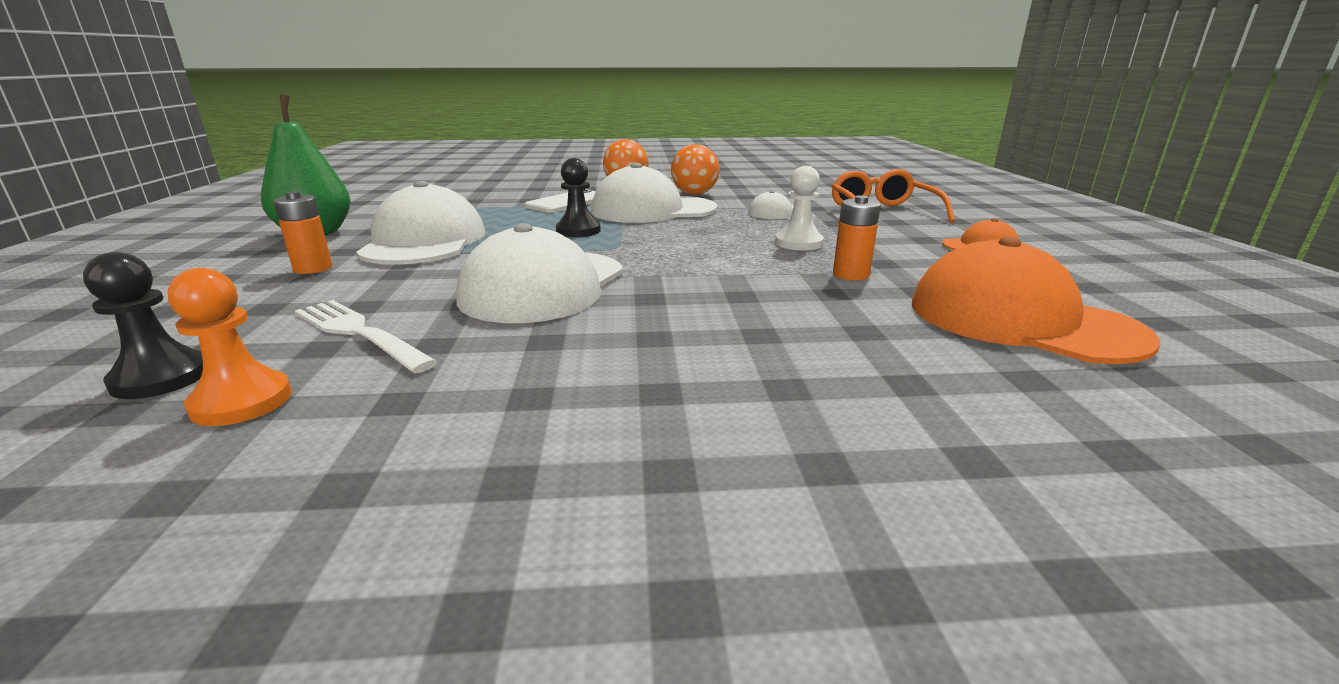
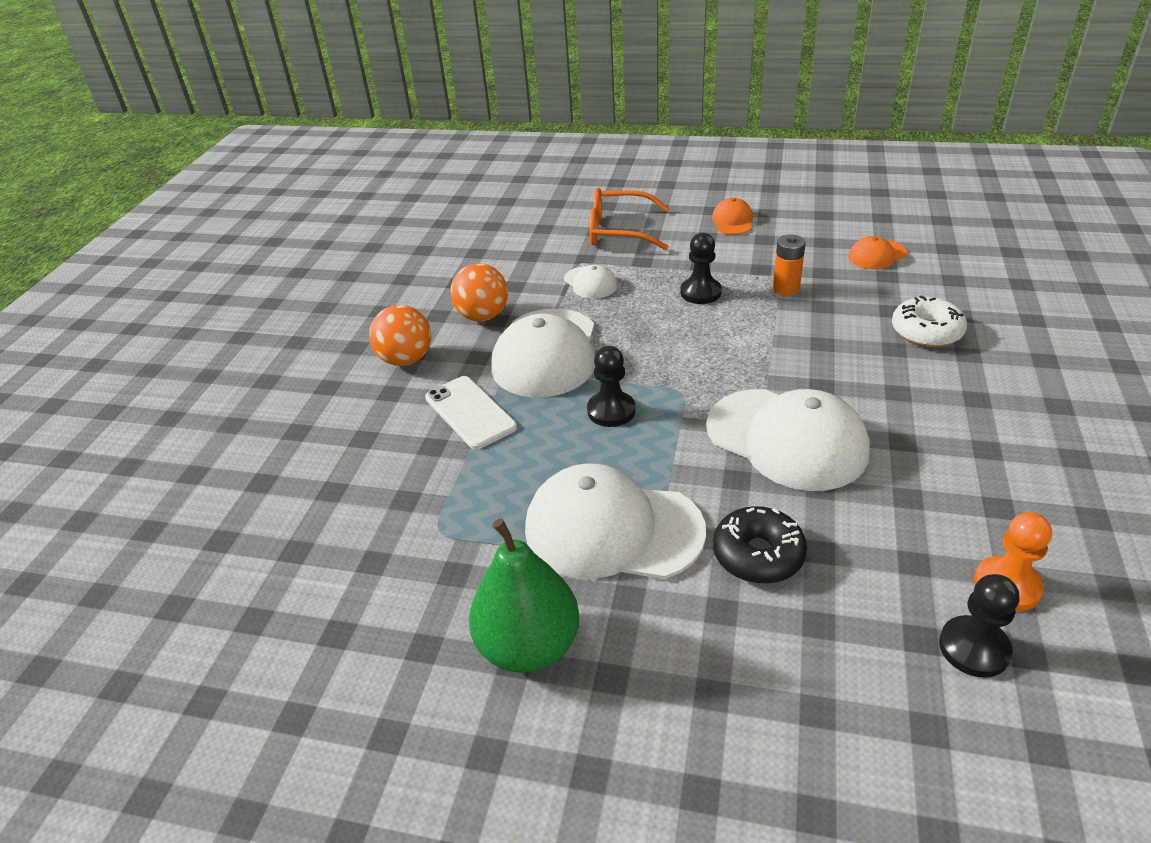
camera: 70 degrees left, 15 degrees up
(313, 268) = (696, 613): orange battery -> none
(359, 333) = (886, 543): white fork -> none
(371, 283) = (758, 555): none -> black donut
(798, 243) = (700, 292): white pawn -> black pawn
(825, 355) = (926, 332): none -> white donut
(1021, 320) = (877, 255): orange cap -> orange cap, size x0.48

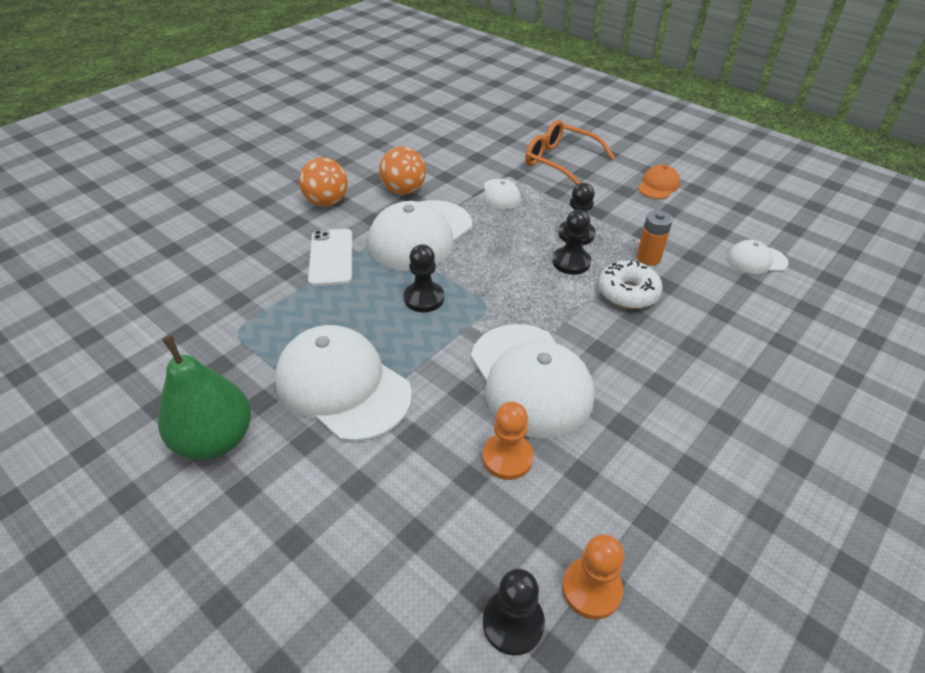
camera: 25 degrees right, 5 degrees up
(720, 319) = (571, 262): none -> black pawn
(758, 555) = (422, 458): black donut -> none
(833, 516) = (507, 457): none -> orange pawn
(877, 255) = (756, 260): orange cap -> white cap
(926, 332) = (735, 344): white donut -> white donut (628, 293)

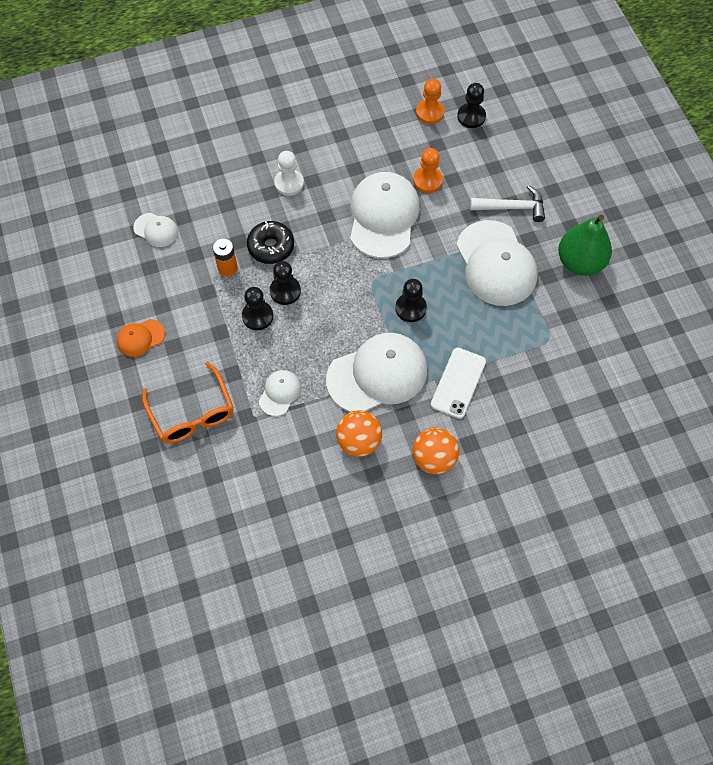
camera: 150 degrees left, 20 degrees up
(353, 476) = (512, 207): none -> white hammer
(628, 293) = (271, 247): white donut -> black donut
(683, 366) = (289, 183): none -> white pawn

